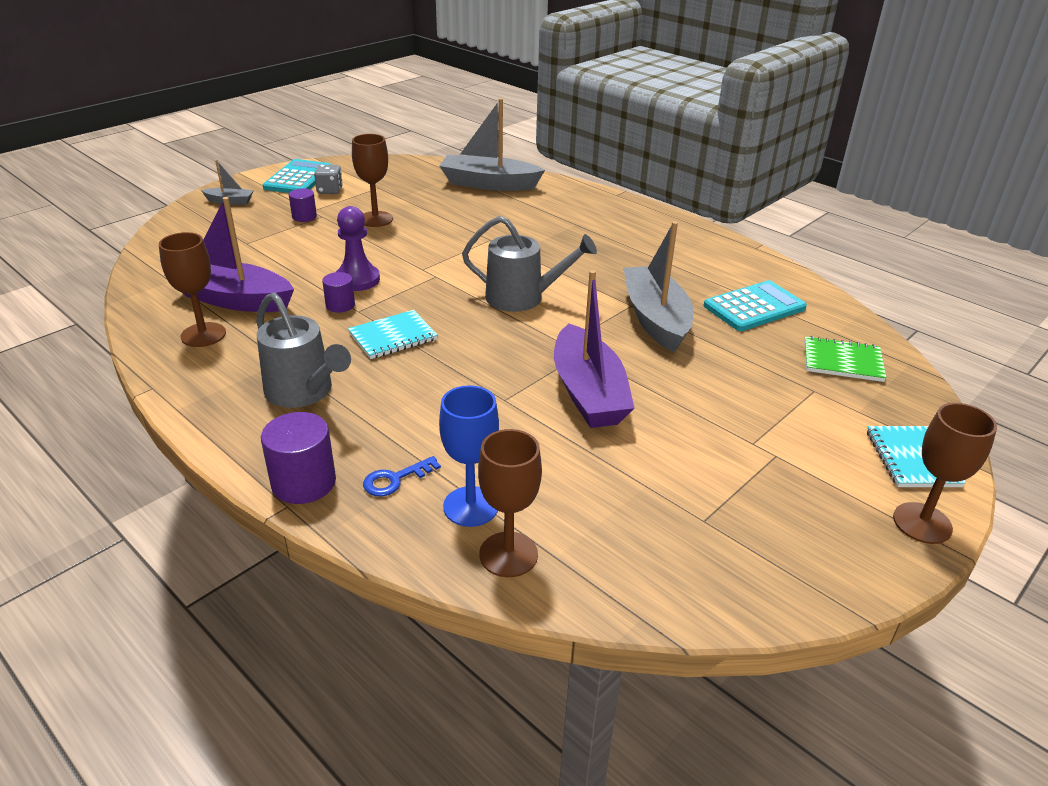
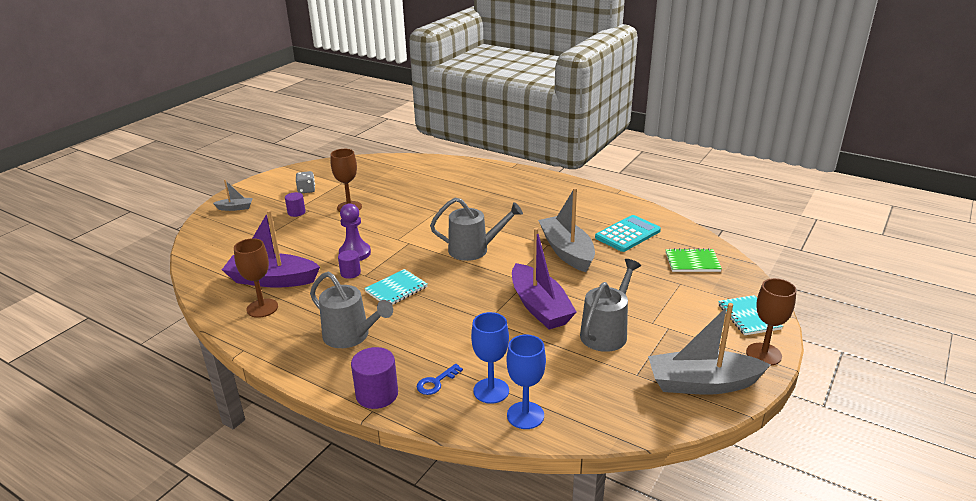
camera: 10 degrees left, 5 degrees down
(298, 178) = (279, 184): turquoise calculator -> none
(489, 184) = (420, 170): grey boat -> grey boat (702, 383)
(508, 554) = (525, 415): brown goblet -> blue goblet
(676, 447) = (606, 332): none -> grey watering can

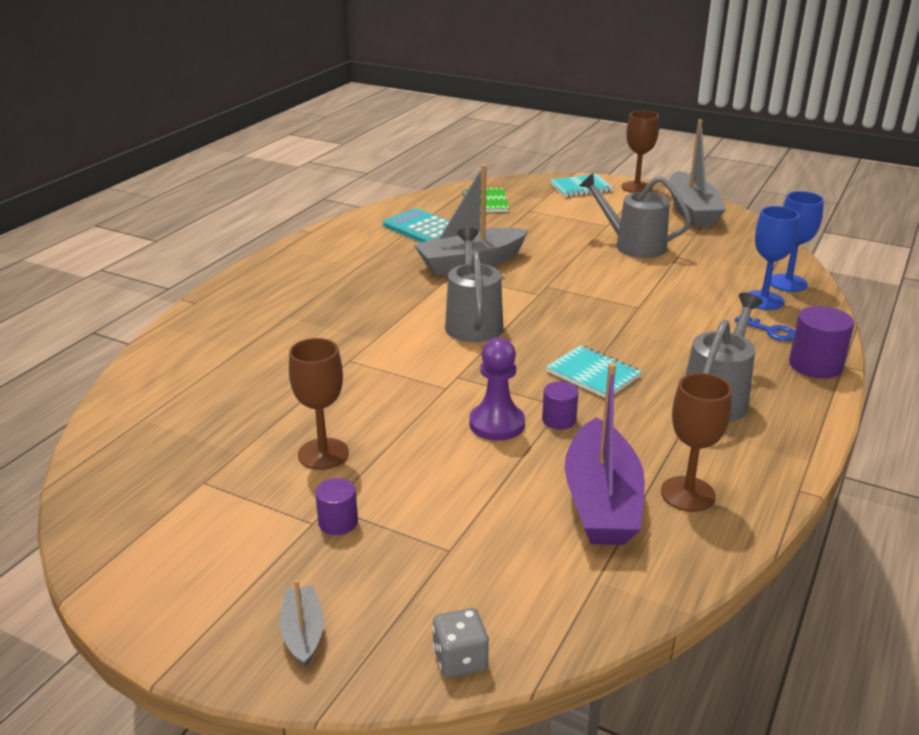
camera: 95 degrees left, 0 degrees up
(306, 190) = (227, 528): grey dice -> grey dice (460, 659)
(540, 307) = (599, 278): purple boat -> none

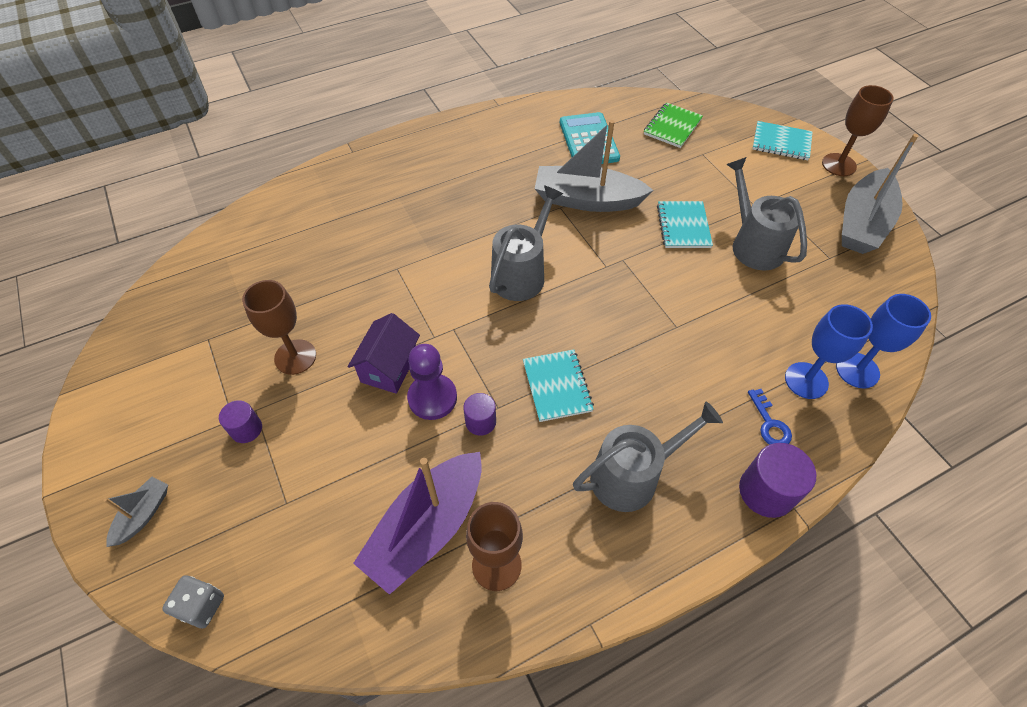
camera: 35 degrees right, 25 degrees up
(430, 422) = (389, 367): none -> purple house
(568, 252) = (683, 226): none -> turquoise notebook

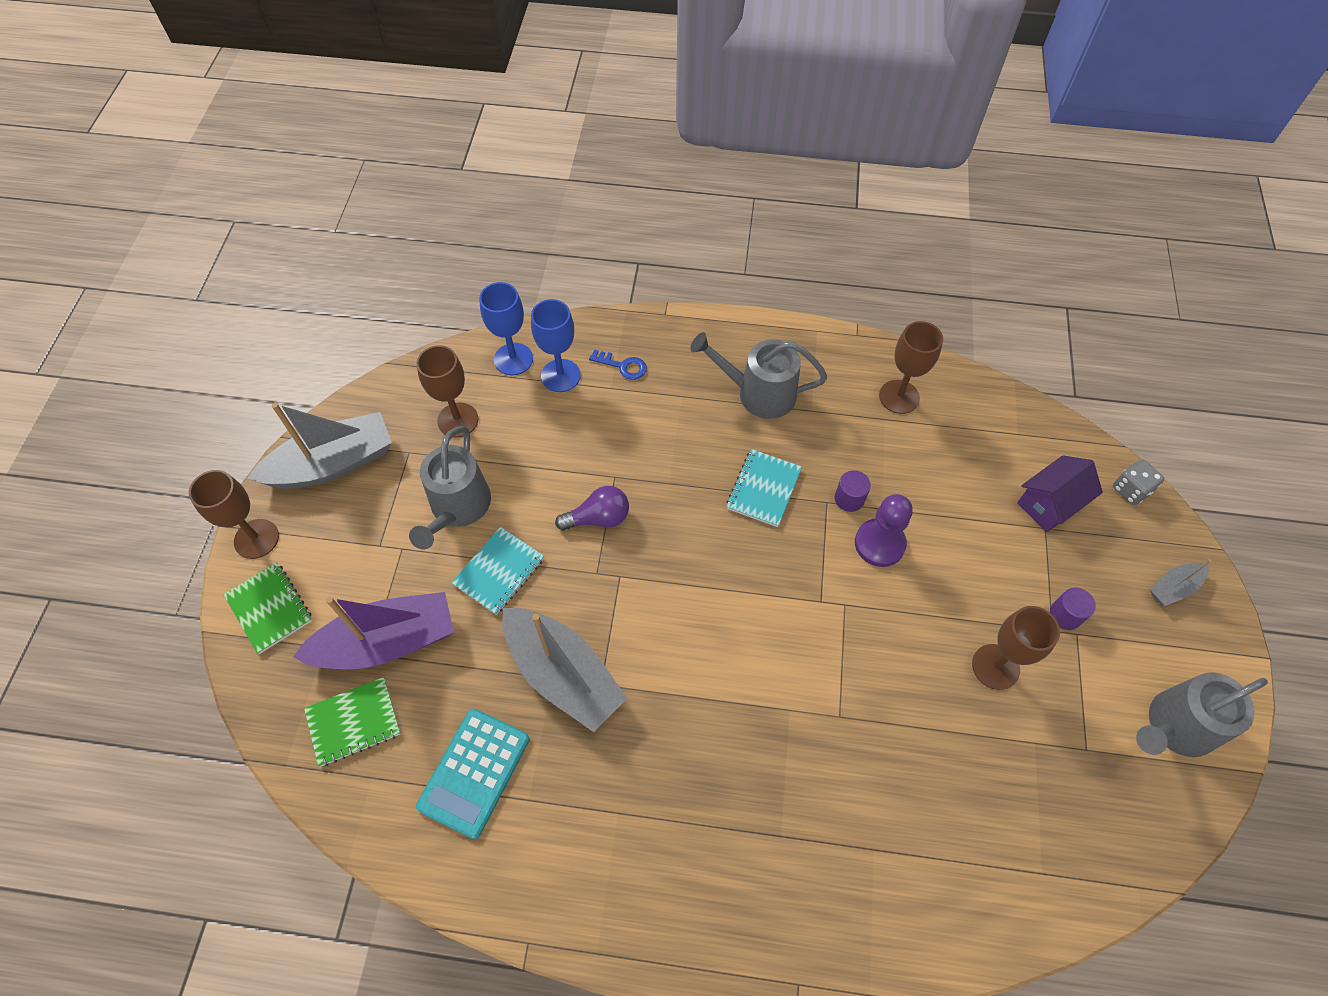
camera: 145 degrees left, 5 degrees up
(389, 367) = (905, 597): purple house -> purple house (1049, 504)
(427, 528) = (937, 447): purple boat -> purple boat (387, 642)
(521, 274) = (711, 622): grey watering can -> grey watering can (1175, 727)
(657, 292) = (598, 518): none -> purple light bulb
(766, 491) = (673, 332): purple cylinder -> none
(769, 423) = (623, 366): blue key -> blue key turned 90 degrees clockwise
(781, 142) = (269, 608): turquoise notebook -> green notebook
(830, 297) = (458, 420): none -> brown goblet

